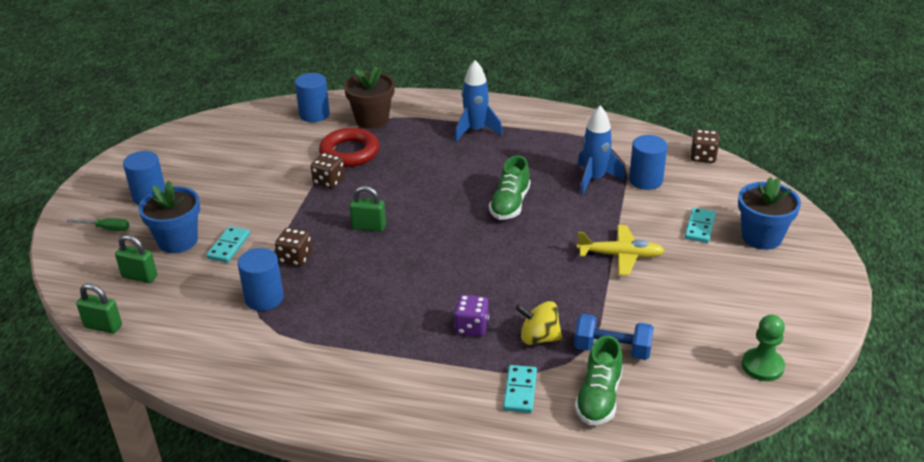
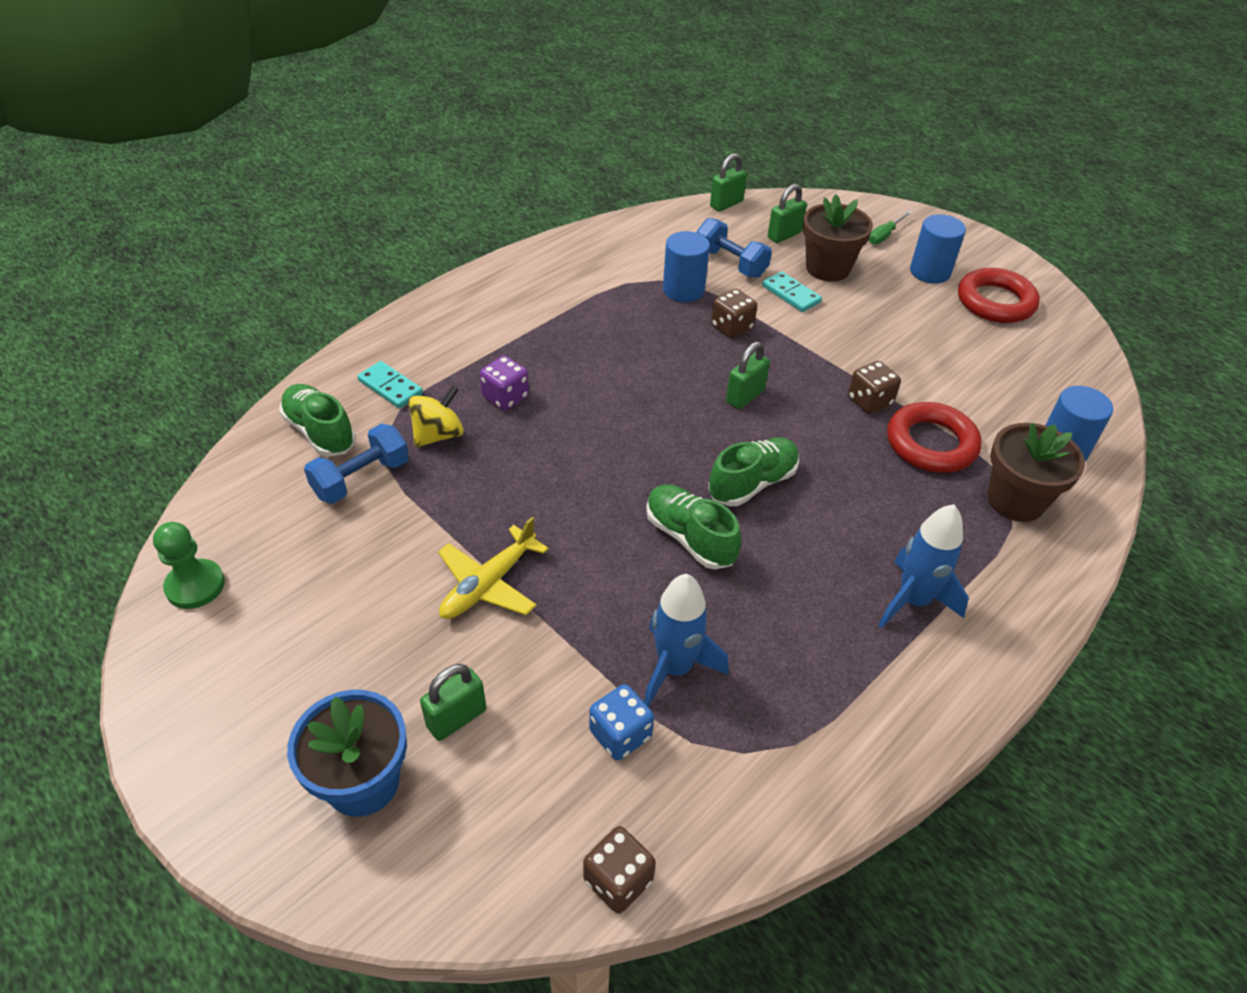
camera: 120 degrees right, 10 degrees up
(172, 163) = (995, 302): none -> red ring
(178, 241) = (827, 268): blue flower pot -> brown flower pot
(205, 289) = (730, 263): none -> blue dumbbell
(445, 198) = (752, 483): none -> green shoe
(645, 180) = (620, 734): blue cylinder -> blue dice
(700, 227) = (456, 718): turquoise domino -> green padlock

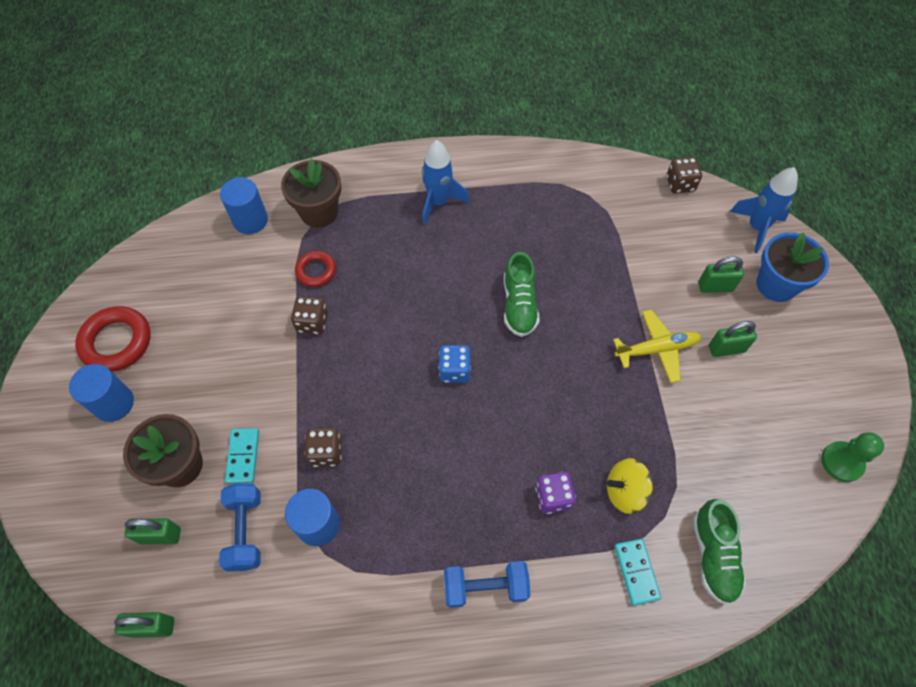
camera: 140 degrees left, 15 degrees up
(361, 478) = (700, 485): blue dumbbell -> blue dumbbell (485, 587)
(620, 734) = (638, 233): blue dice -> blue dice (454, 370)
(674, 668) = (588, 244): blue rocket -> blue rocket (756, 227)
(745, 396) = (386, 381): green padlock -> green padlock (726, 349)
(752, 483) = (449, 315): green shoe -> none
(884, 235) = (85, 471): green screwdriver -> none
(931, 444) = (316, 271): red ring -> red ring, size x0.60

